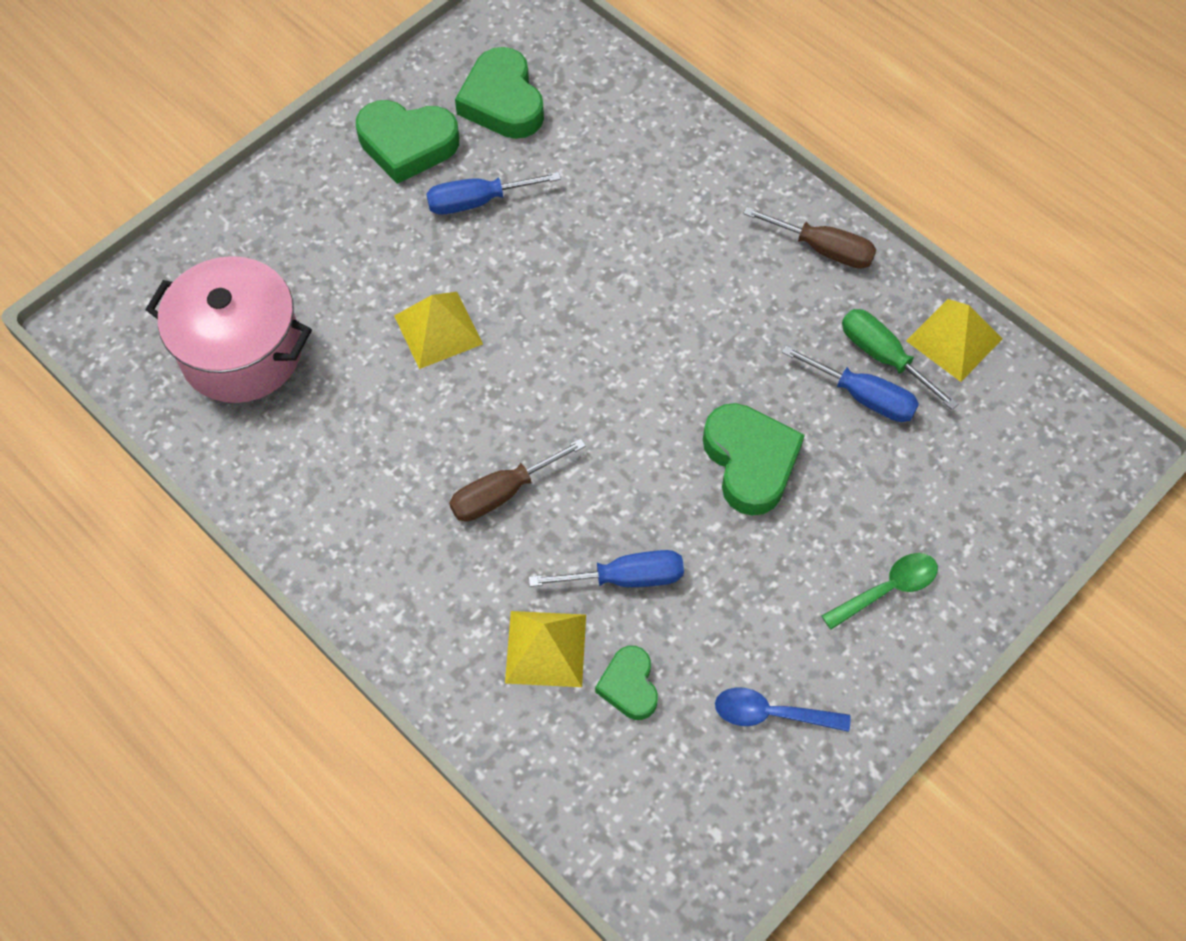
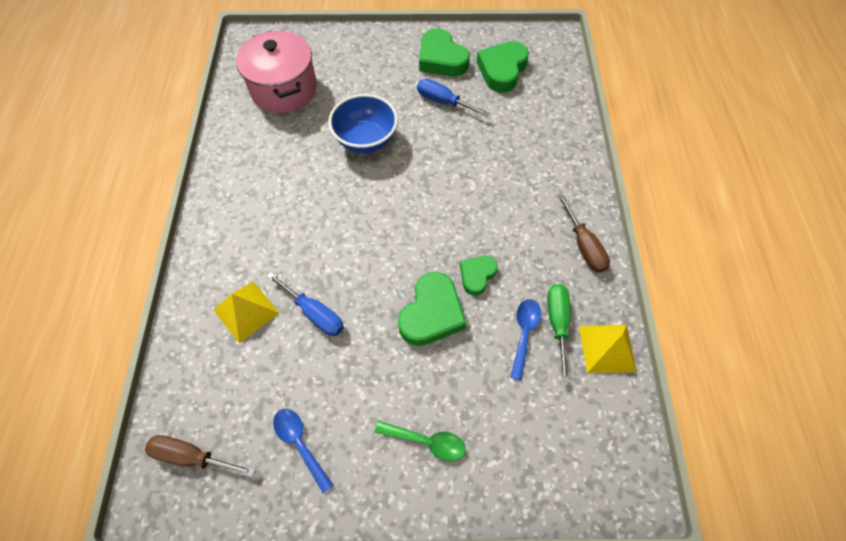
camera: 45 degrees right, 0 degrees up
(438, 329) = (366, 140): yellow pyramid -> blue bowl
(502, 493) = (310, 228): brown screwdriver -> brown screwdriver (192, 456)
(629, 686) = (258, 363): green heart -> green heart (477, 275)
(863, 397) = (524, 333): blue screwdriver -> blue spoon

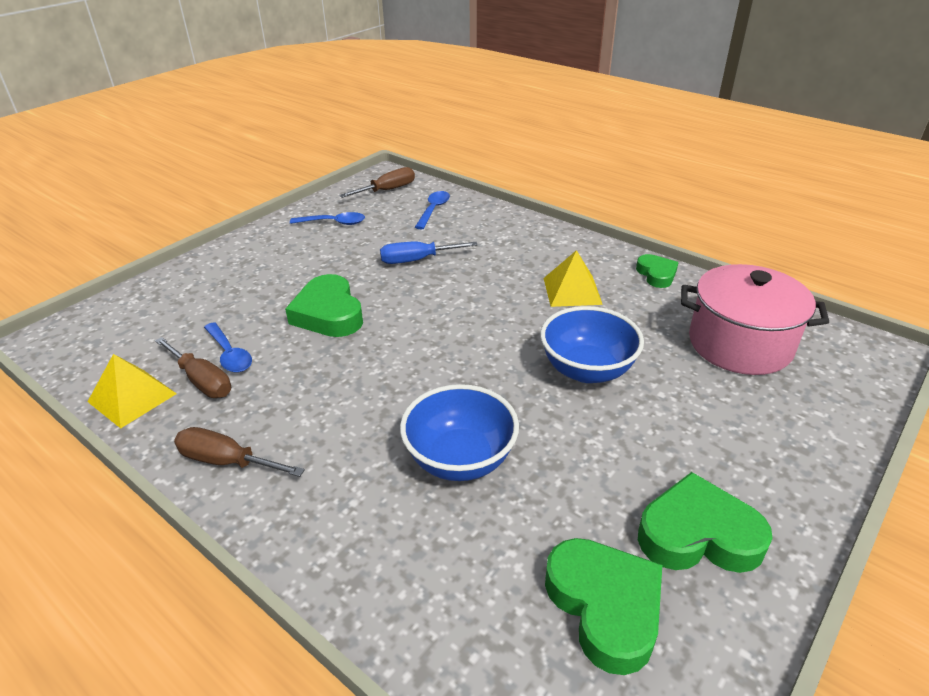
camera: 130 degrees right, 25 degrees down
(213, 370) = (433, 210): none -> blue spoon
(246, 311) = (462, 234): yellow pyramid -> yellow pyramid (572, 291)
(426, 441) = (250, 266): green spoon -> none
(443, 102) = (592, 477): blue screwdriver -> none
(477, 275) = (319, 358): green heart -> green heart (656, 274)
(481, 152) = (460, 459): none -> blue bowl
(557, 323) = (202, 381): green screwdriver -> brown screwdriver

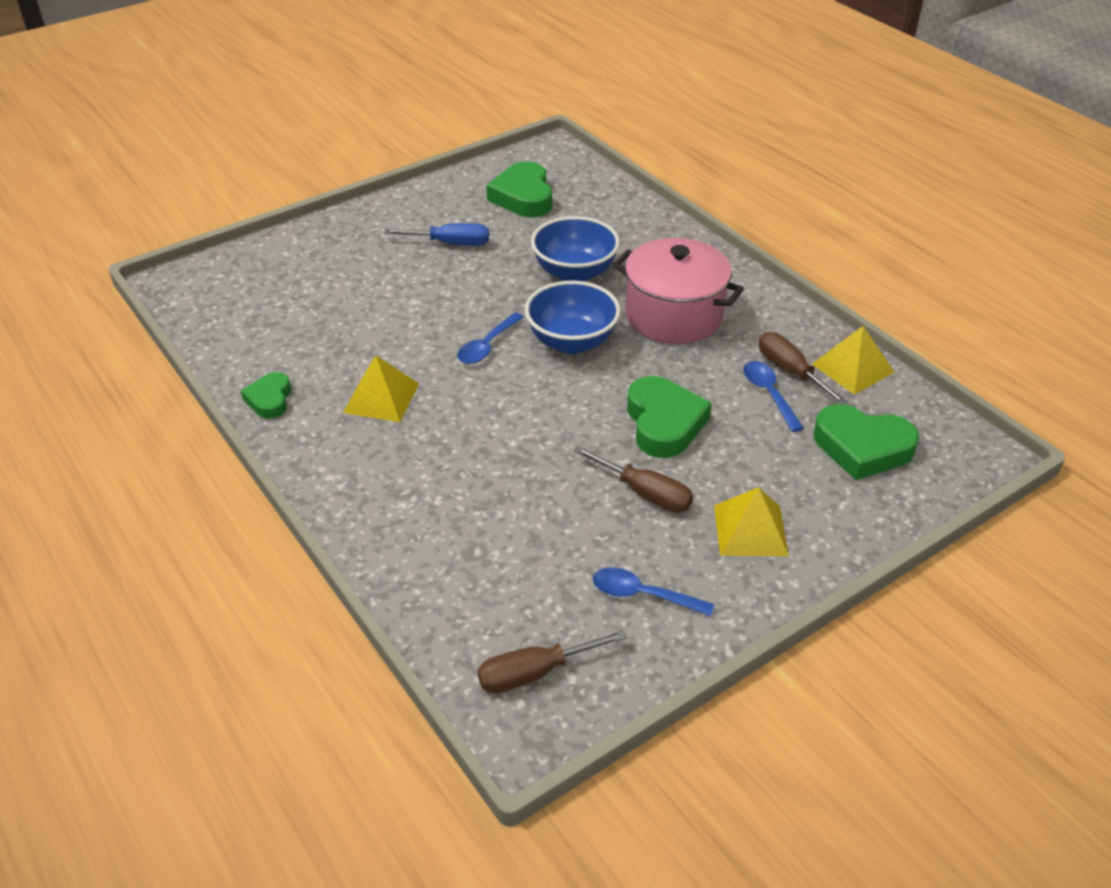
camera: 165 degrees left, 5 degrees up
(227, 461) = (753, 302): brown screwdriver -> brown screwdriver (645, 493)
(262, 260) = (750, 530): none -> yellow pyramid
(417, 260) = (539, 484): blue screwdriver -> blue screwdriver (451, 243)
(433, 210) = (475, 591): blue spoon -> blue spoon (487, 346)
(587, 370) = (433, 315): blue bowl -> blue bowl (572, 342)
(698, 534) = (444, 212): green heart -> green heart (862, 448)
(740, 344) = (278, 310): pink pot -> pink pot (673, 316)

